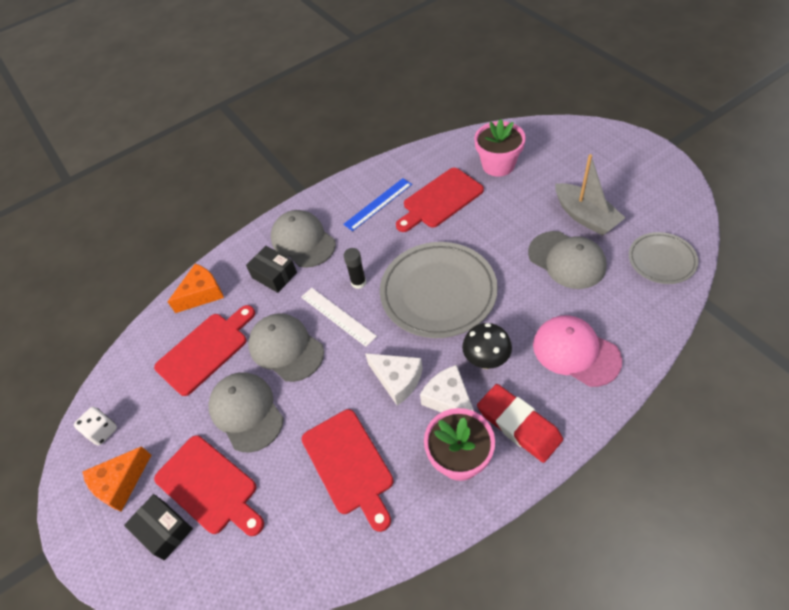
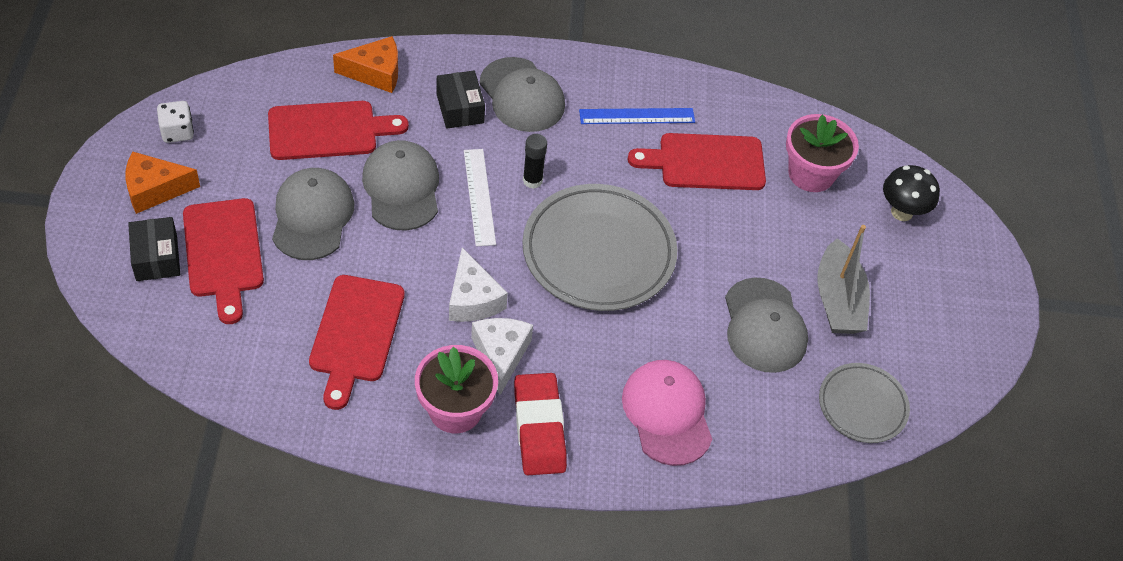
camera: 25 degrees right, 0 degrees up
(303, 241) = (522, 95): grey cap -> grey cap turned 150 degrees clockwise
(486, 360) = (573, 350): black mushroom -> black mushroom (902, 212)

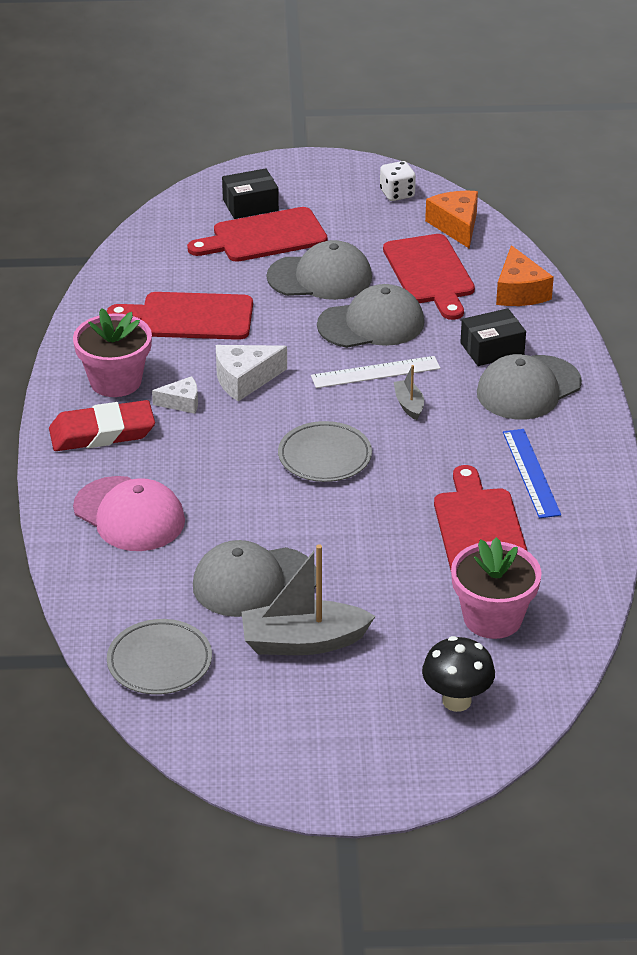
camera: 90 degrees right, 15 degrees down
(155, 189) = (325, 193): orange cheese -> orange cheese (456, 226)
(501, 355) = (181, 402): white cheese -> white cheese, size x0.62
(532, 180) = (409, 405): black glue stick -> grey boat
(598, 252) = (324, 456): grey plate -> grey plate, size x0.56
(667, 413) = (129, 514): pink cap -> pink cap turned 60 degrees clockwise

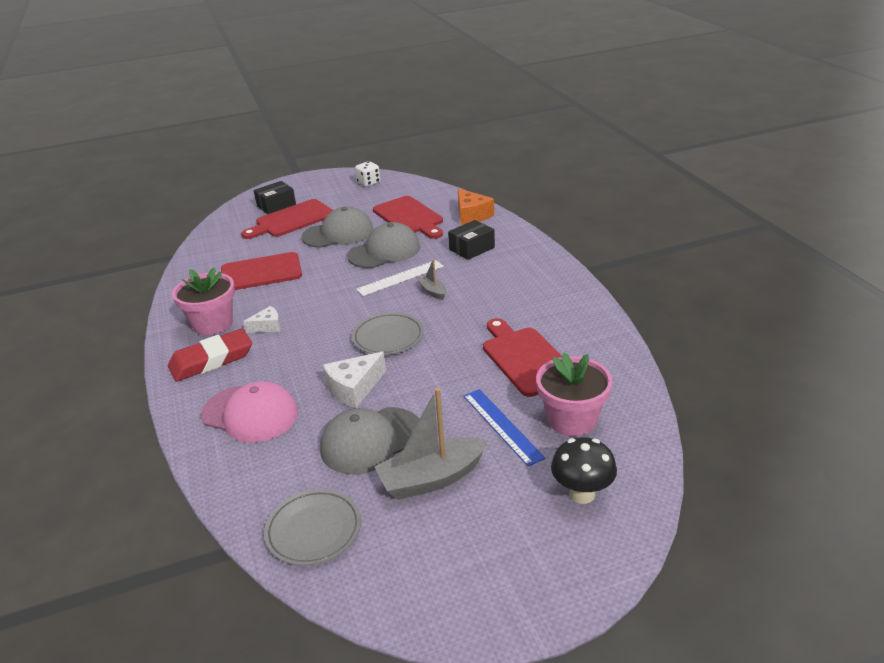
camera: 15 degrees left, 5 degrees down
(244, 380) = (309, 302): white cheese -> white cheese (354, 388)
(456, 226) = (413, 191): orange cheese -> none
(528, 388) = (508, 265): grey cap -> none
(531, 473) = (540, 314): blue ruler -> blue ruler (502, 426)

